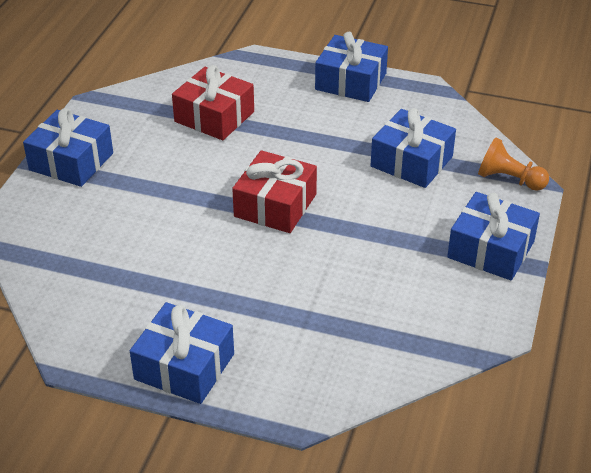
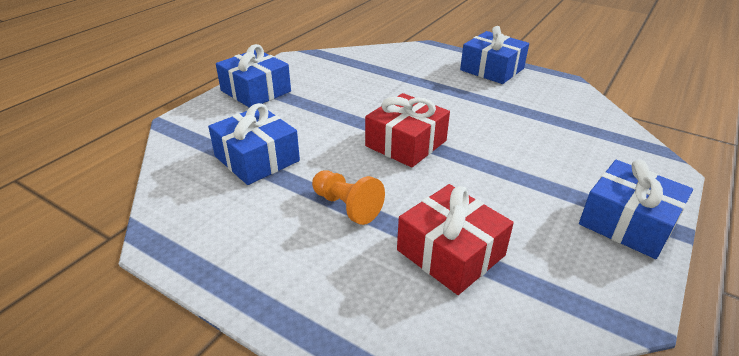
camera: 165 degrees left, 5 degrees down
(351, 81) = (243, 275): blue gift -> none
(509, 179) = (188, 130): orange pawn -> orange pawn (347, 206)

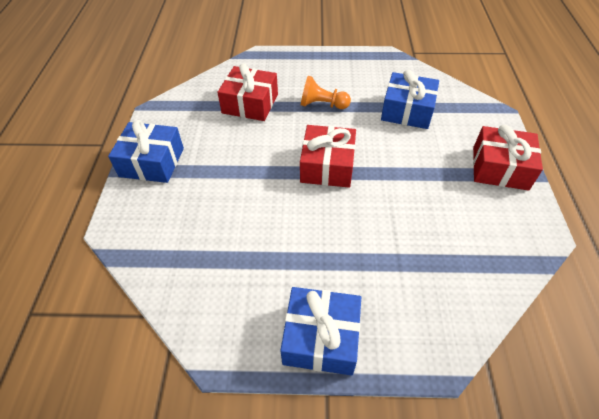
camera: 150 degrees right, 15 degrees up
(255, 91) = (500, 168): blue gift -> red gift

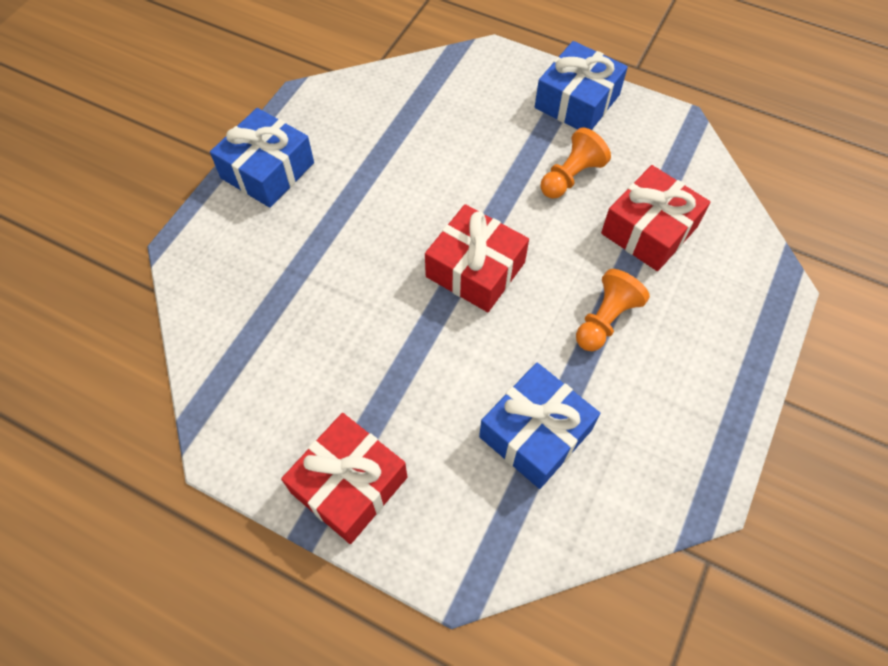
camera: 115 degrees right, 10 degrees up
(225, 146) = (571, 176): none -> orange pawn

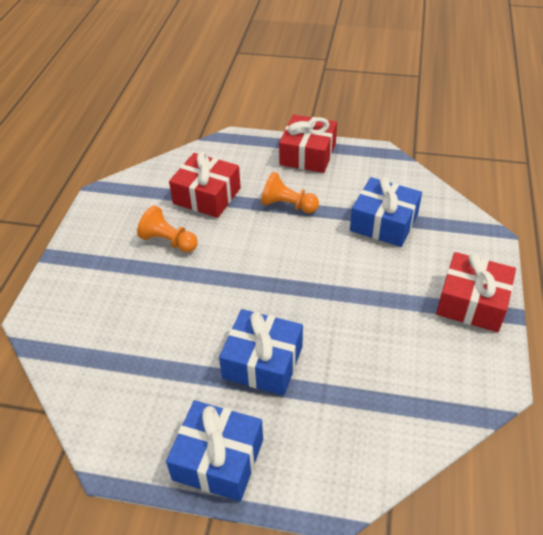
camera: 105 degrees left, 15 degrees down
(475, 269) = (274, 277): red gift -> red gift (308, 154)
(577, 101) = (86, 251): blue gift -> blue gift (263, 362)

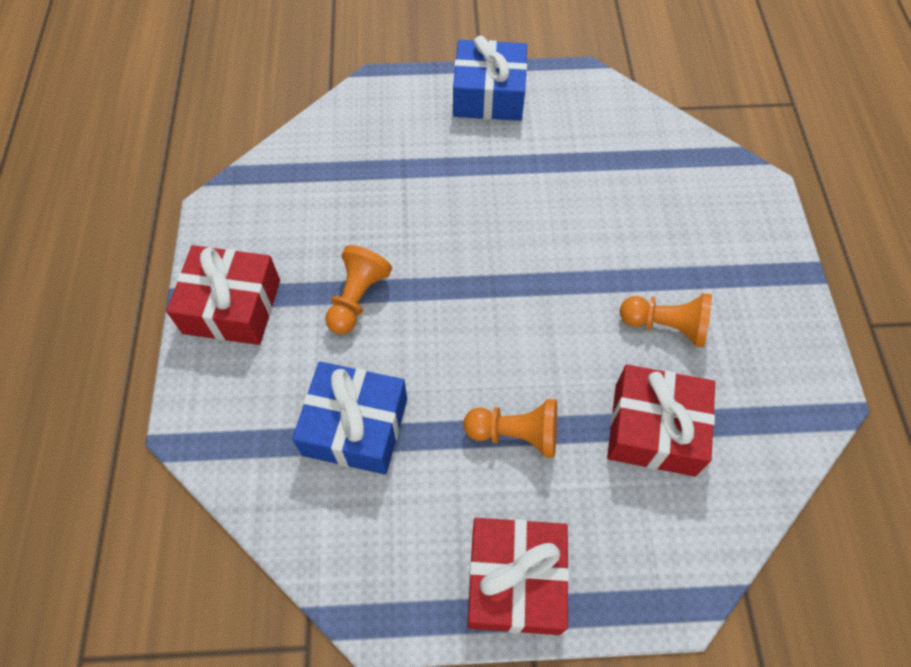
camera: 165 degrees right, 15 degrees up
(263, 362) = (476, 186): blue gift -> none
(376, 292) = (357, 298): none -> orange pawn

